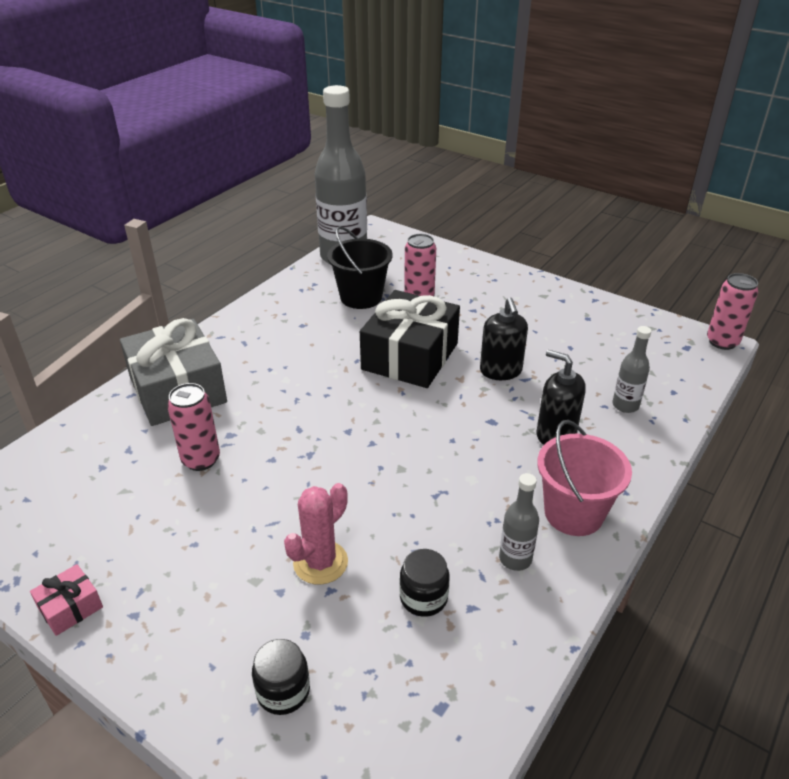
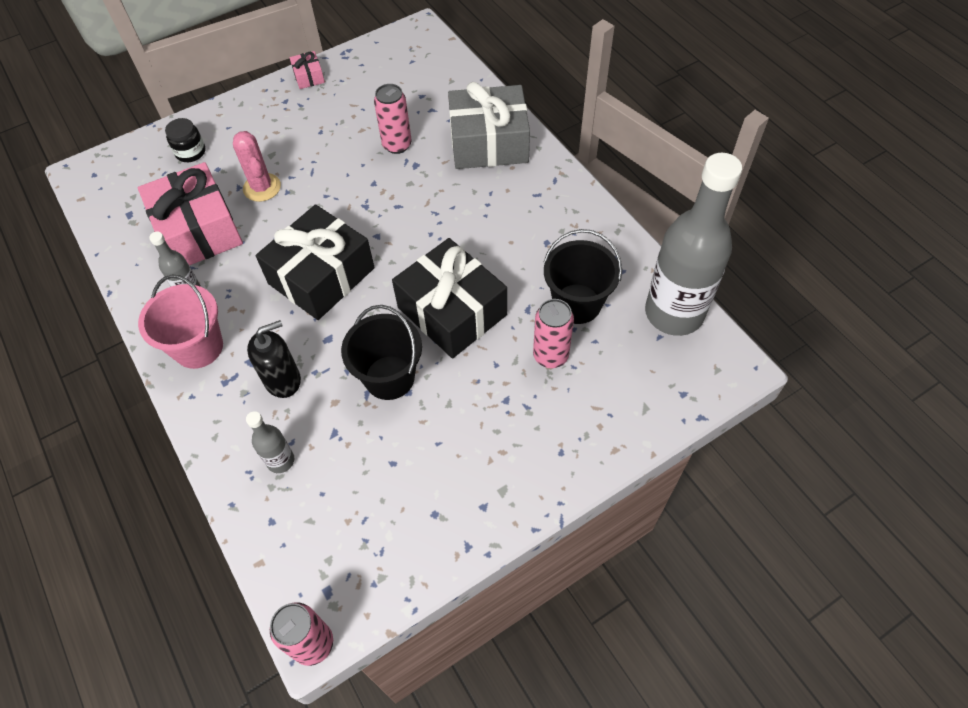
camera: 115 degrees right, 20 degrees up
(423, 453) = (321, 276): none -> black gift
(423, 598) = (198, 230): black jar -> pink gift
(501, 371) = (389, 377): black soap dispenser -> black bucket

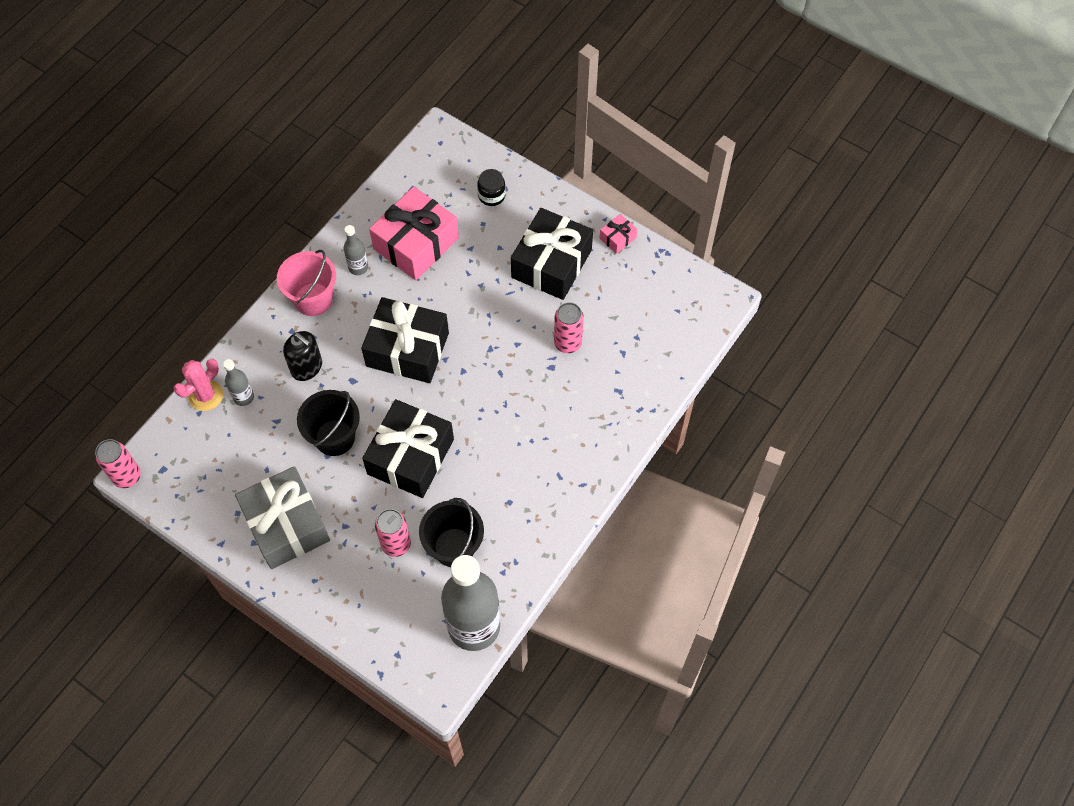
camera: 65 degrees right, 5 degrees up
(262, 187) = (477, 265): pink cactus -> pink cactus (206, 395)
(302, 130) = (551, 264): none -> black gift
(489, 143) = (603, 415): grey gift -> grey gift (286, 525)

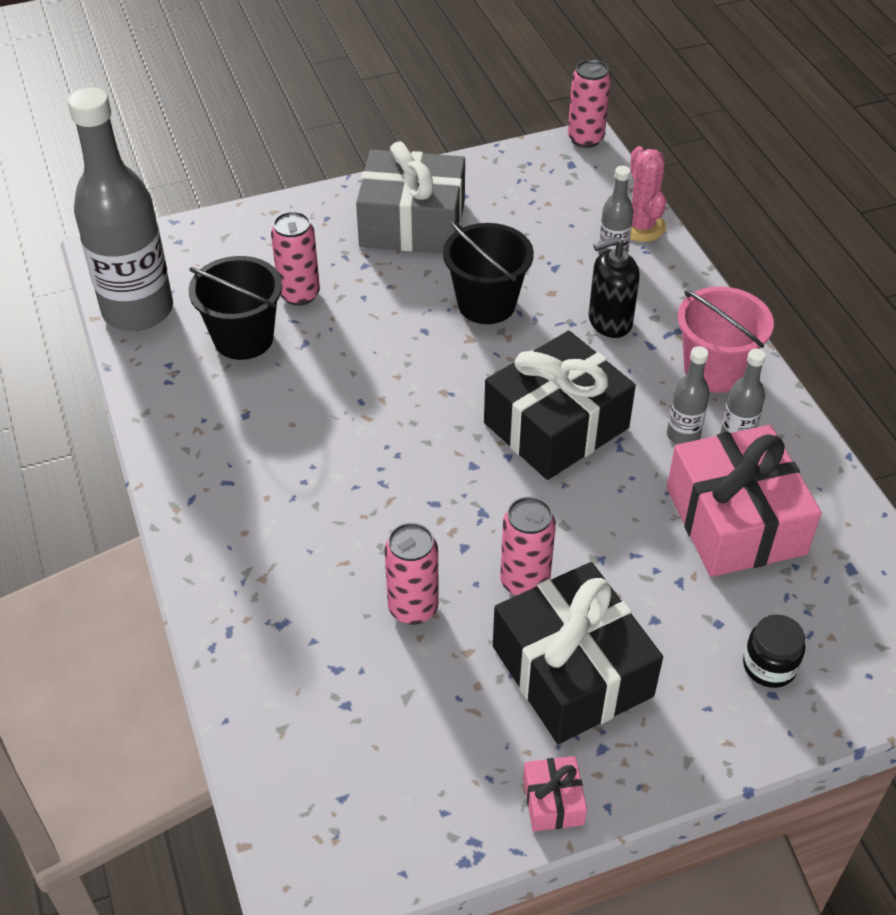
camera: 125 degrees right, 15 degrees down
(373, 290) = (683, 435): none -> grey bottle
(410, 456) = (396, 356): black gift -> none
(518, 307) = (524, 582): none -> pink can

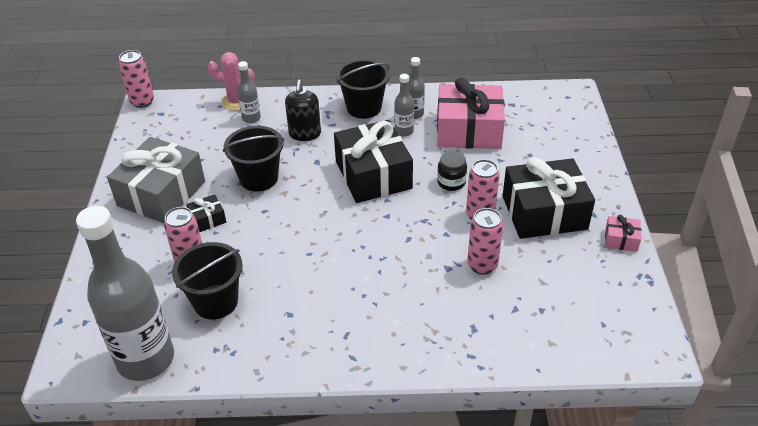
camera: 70 degrees left, 5 degrees down
(383, 282) = (207, 219): none -> black gift
(714, 370) = (364, 108): pink bucket -> black bucket
(769, 666) = (560, 145): black jar -> black jar (451, 182)

